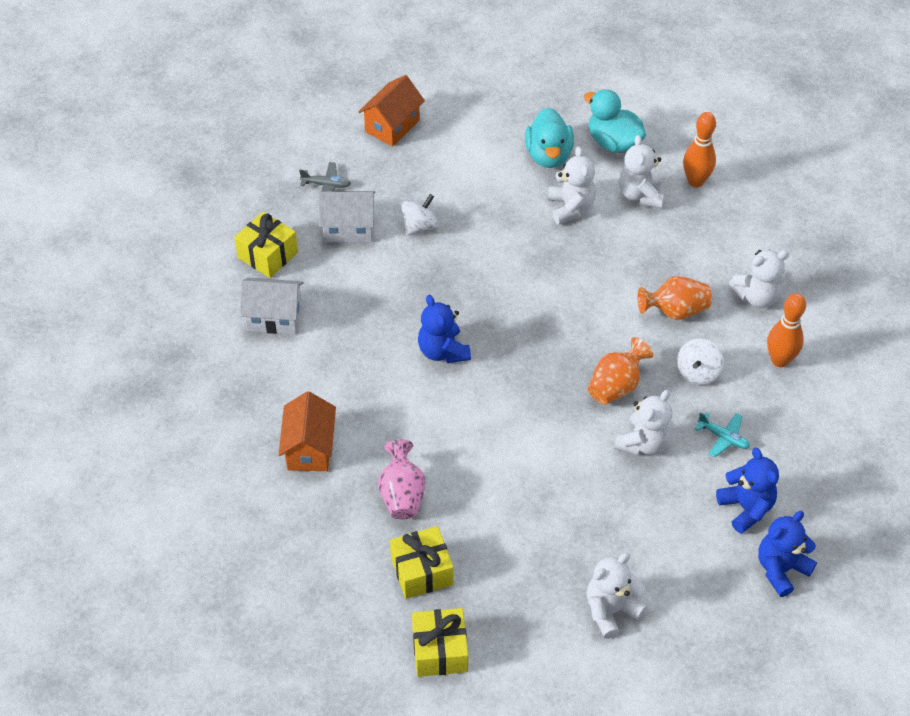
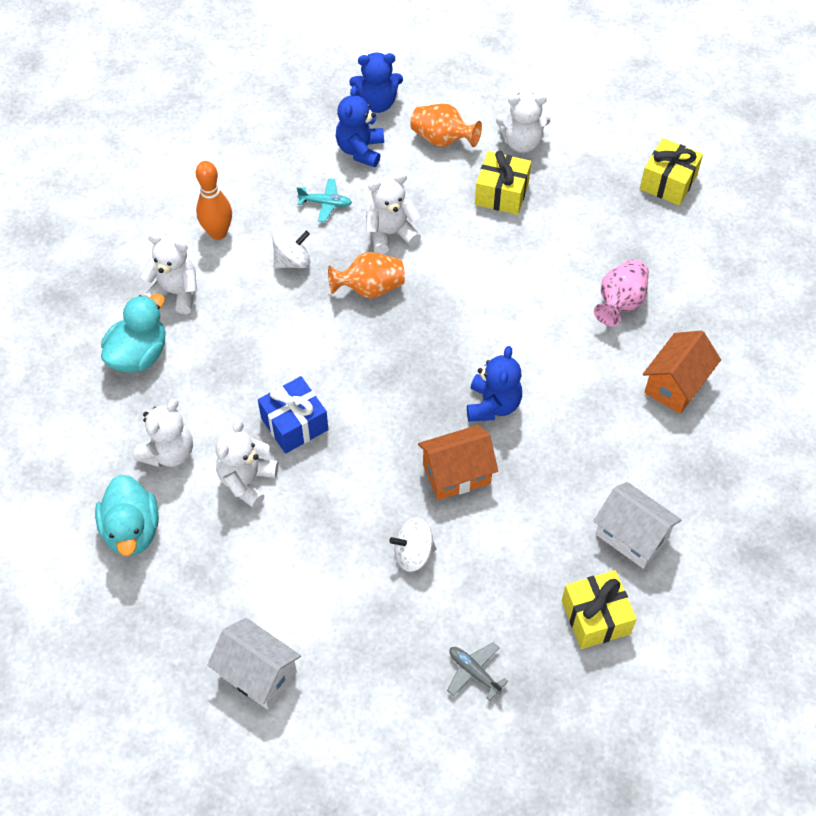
camera: 145 degrees left, 5 degrees up
(348, 228) = (488, 597): white house -> white house (258, 673)
(392, 126) = (341, 711): orange house -> orange house (456, 474)
(422, 571) = (644, 239): yellow gift -> yellow gift (501, 194)
(548, 155) = (211, 557): turquoise duck -> turquoise duck (139, 355)
(575, 258) = (294, 424): none -> blue gift
(675, 311) = (257, 321): orange vase -> orange vase (442, 140)
(695, 181) = (103, 434): orange bowling pin -> none
(723, 437) = (325, 203): turquoise plane -> turquoise plane turned 120 degrees clockwise

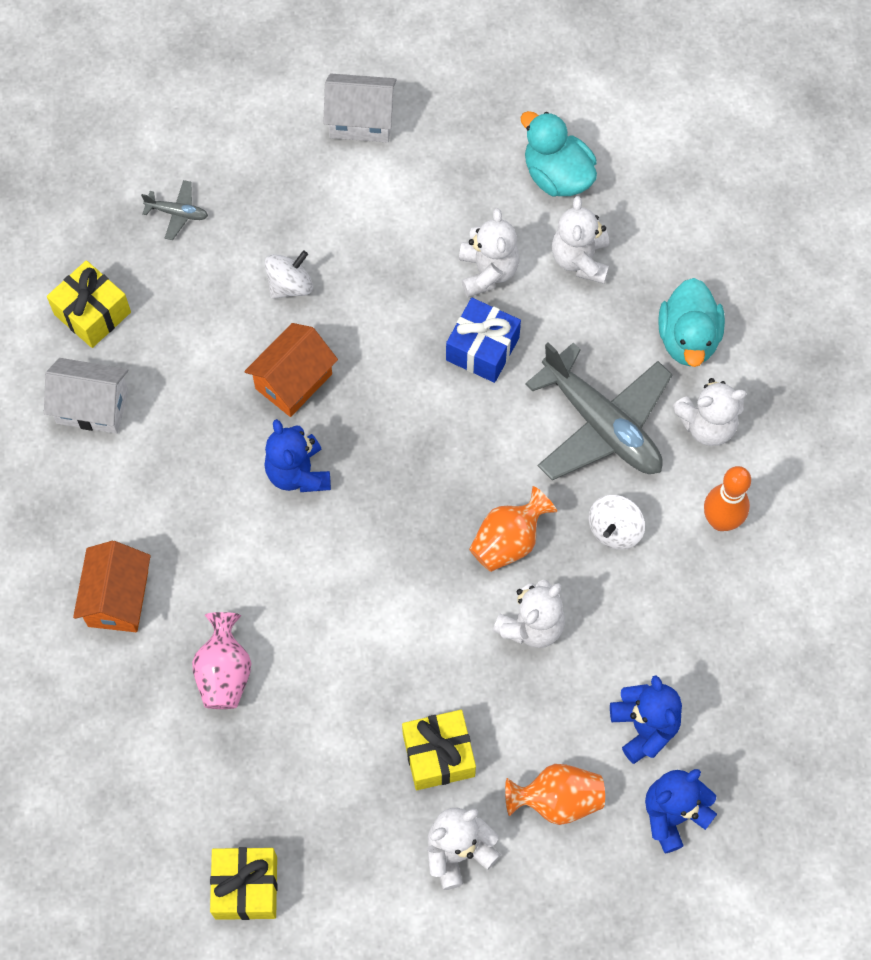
camera: 150 degrees right, 10 degrees up
(248, 329) = (601, 424): none -> grey plane
(325, 203) = (632, 626): turquoise plane -> none

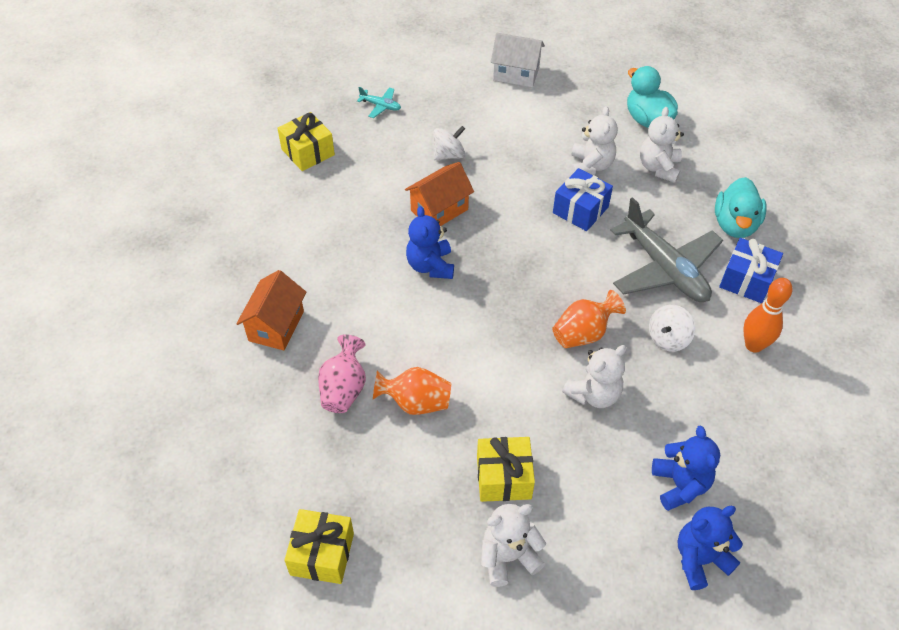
camera: 10 degrees right, 15 degrees down
(92, 407) = (292, 205): white house -> none
(177, 213) = (380, 106): grey plane -> turquoise plane
(557, 800) = (599, 530): orange vase -> orange vase (416, 403)
(707, 425) = (746, 280): white teddy bear -> blue gift

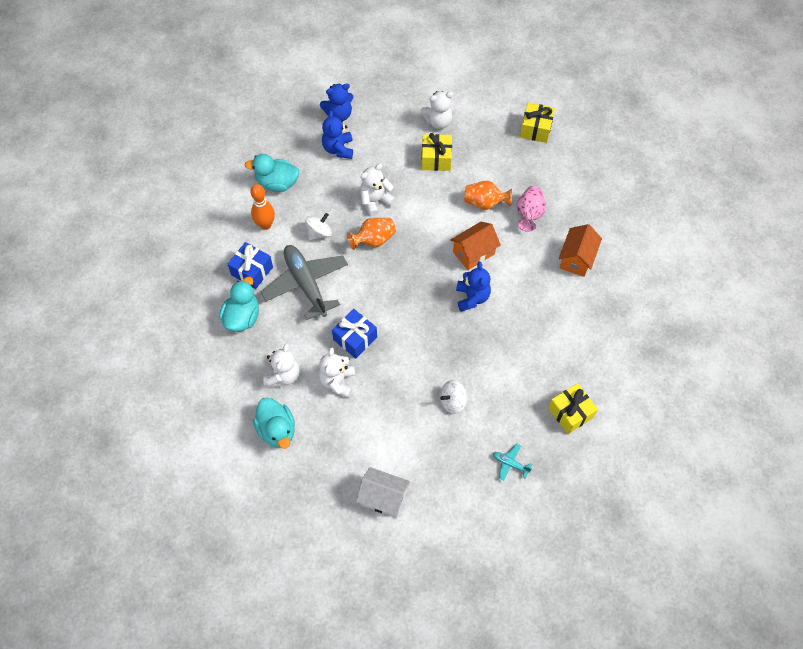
camera: 175 degrees left, 10 degrees up
(439, 210) = (463, 346): orange house -> orange house (473, 253)
(762, 413) = (277, 183): none -> turquoise duck

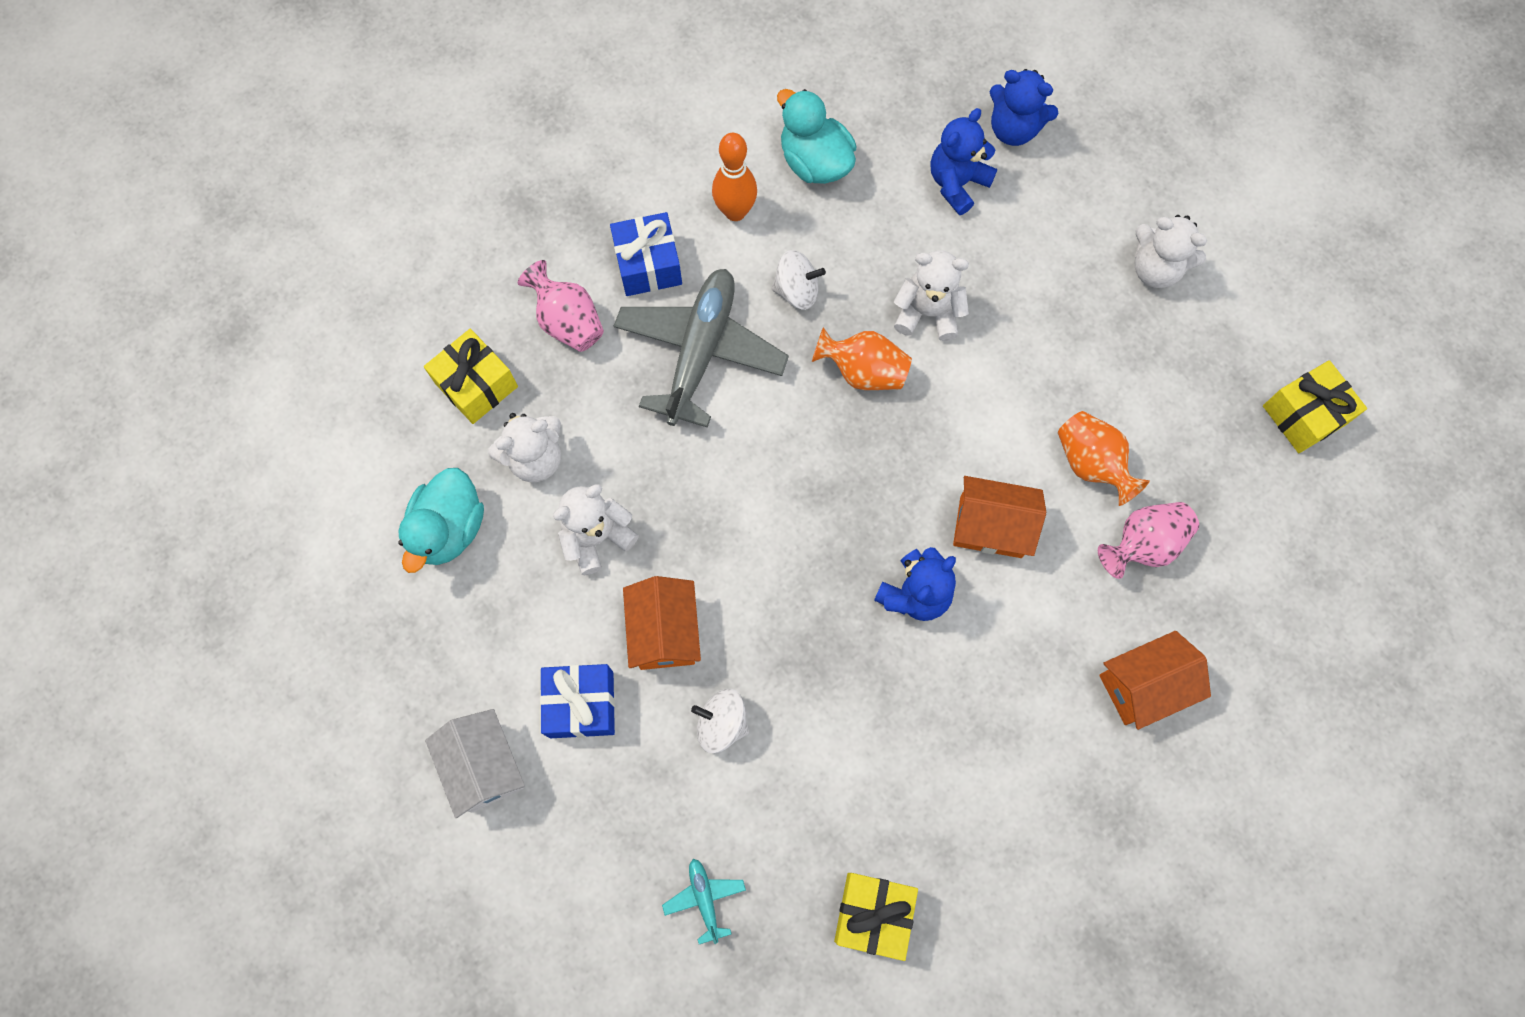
camera: 45 degrees right, 10 degrees up
(242, 317) = (568, 321): turquoise duck -> pink vase
(355, 338) = (684, 496): blue gift -> blue gift (581, 704)
(398, 390) = (664, 632): none -> orange house
(436, 159) = (1089, 326): yellow gift -> yellow gift (476, 385)

